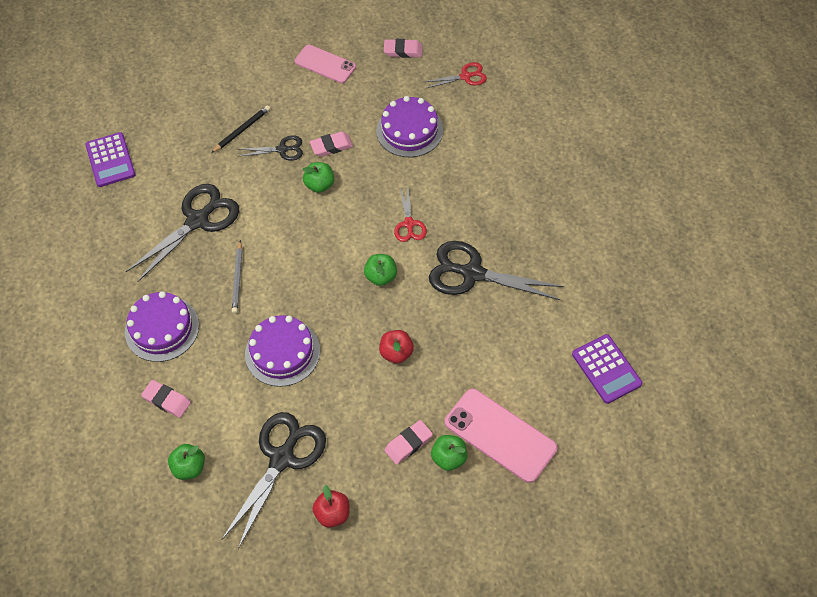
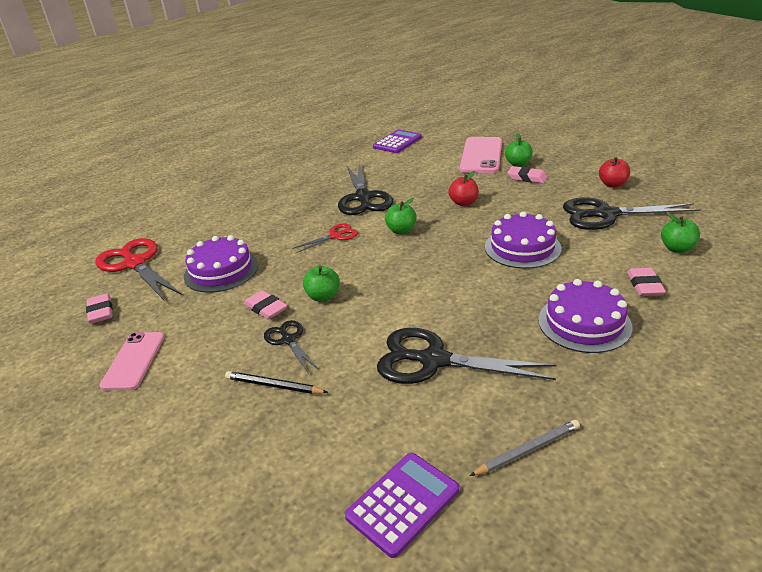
camera: 115 degrees left, 25 degrees down
(237, 279) = (478, 301): grey pencil -> grey pencil (527, 450)
(465, 76) = (135, 264): red scissors -> red scissors, size x1.89

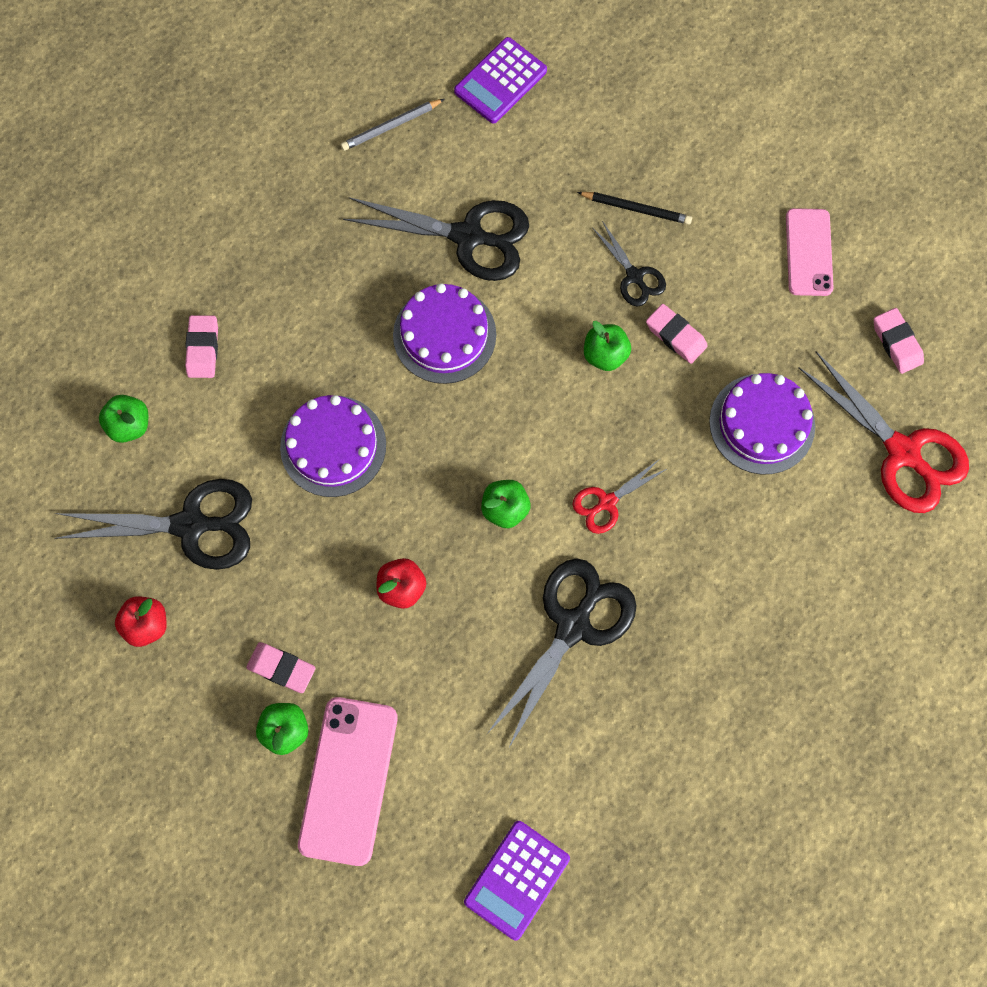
camera: 175 degrees right, 40 degrees up
(363, 198) = (573, 626): black scissors -> black scissors turned 45 degrees clockwise
(584, 323) = (295, 286): purple cake -> purple cake (444, 335)

